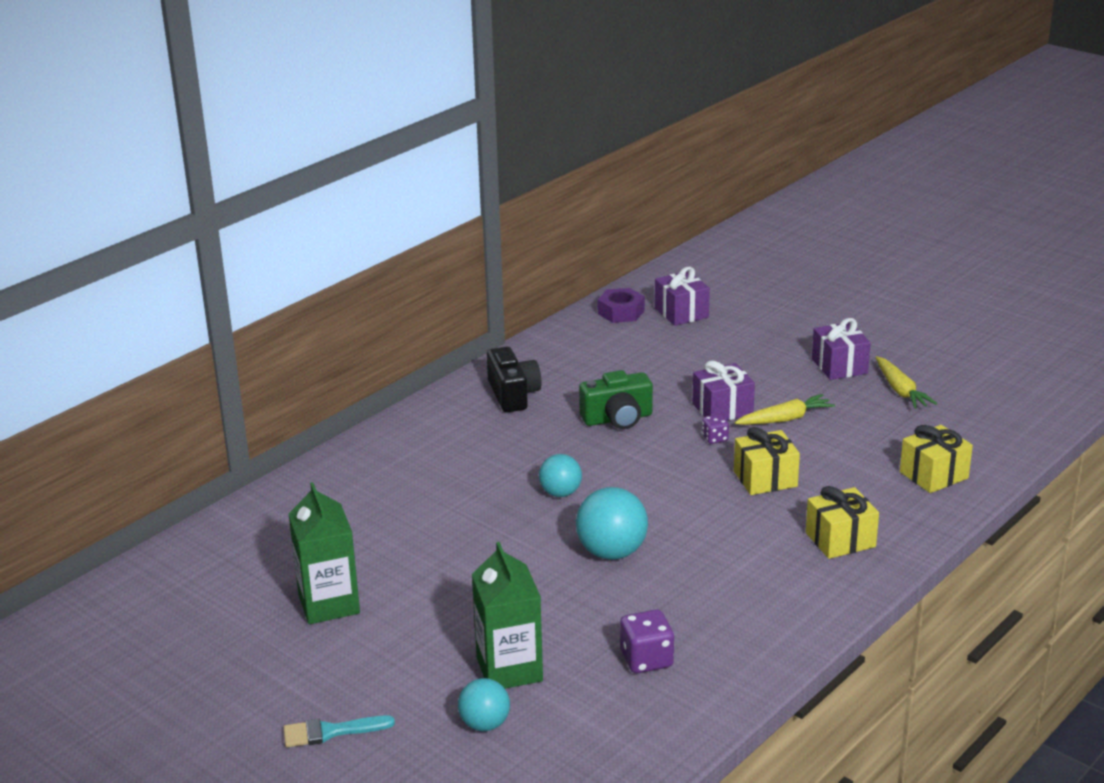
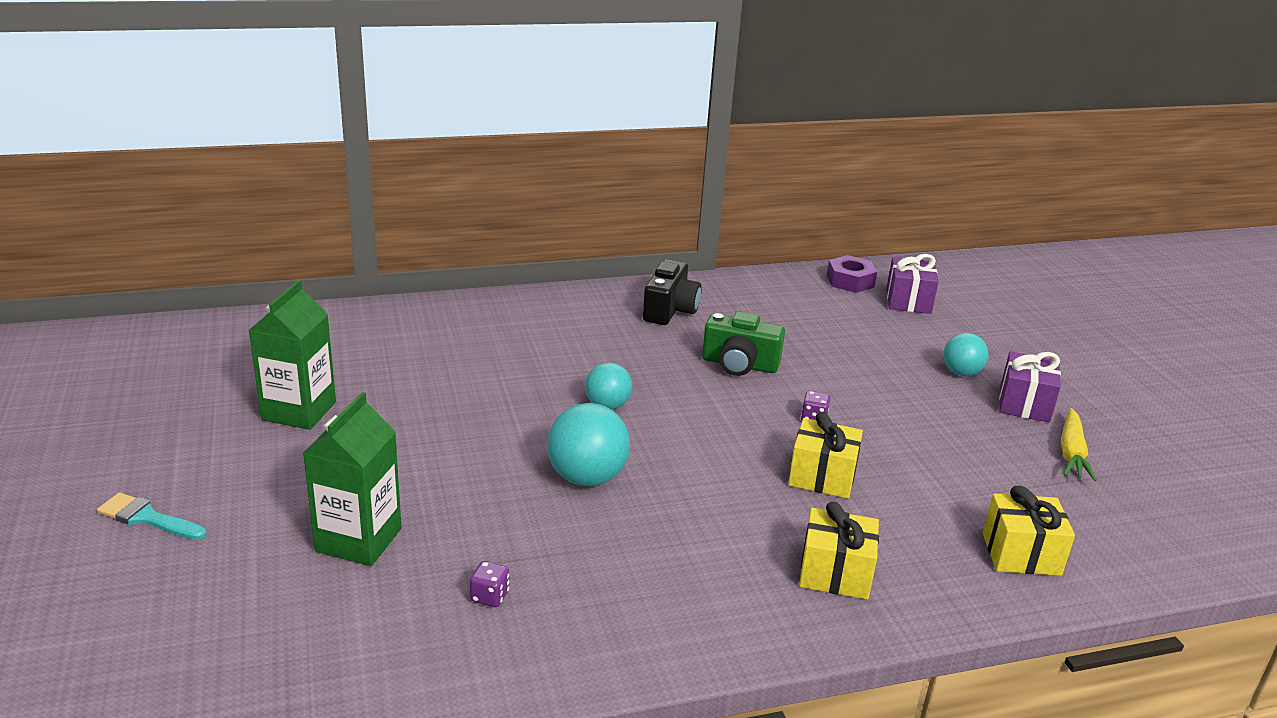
camera: 30 degrees right, 0 degrees up
(485, 724) = (270, 580): turquoise ball -> turquoise ball (961, 373)
(646, 659) = (490, 596): purple dice -> purple dice, size x0.58
(722, 409) = (853, 395): purple gift -> none
(785, 419) = (908, 430): yellow carrot -> none

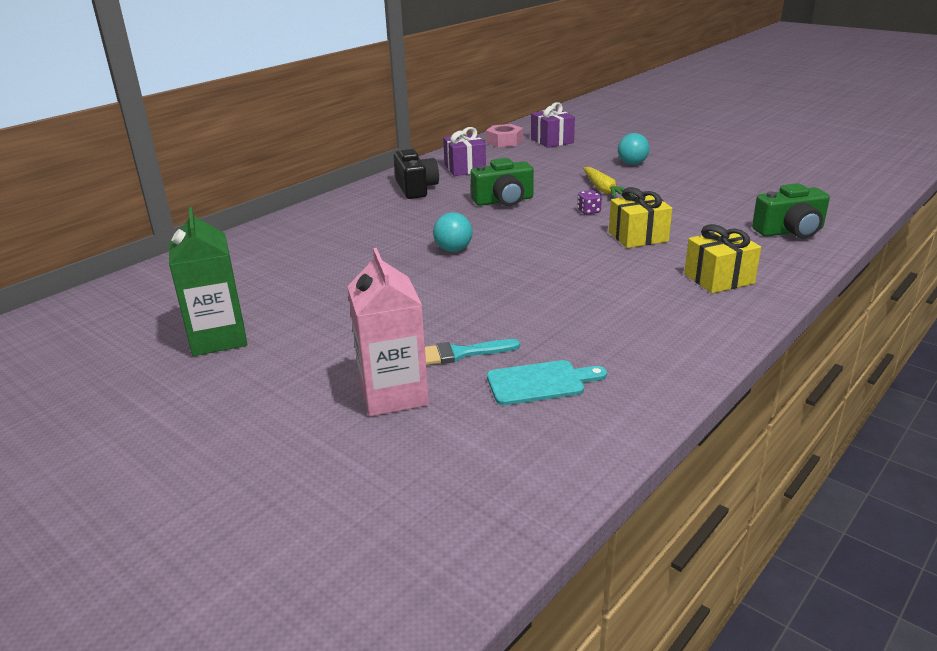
camera: 30 degrees left, 0 degrees up
(147, 518) = (183, 461): turquoise brush -> turquoise brush (460, 353)
(358, 540) = (393, 394): green carton -> pink carton
(490, 596) = (540, 383): purple dice -> turquoise cutting board
(587, 478) = (501, 292): turquoise ball -> none
(850, 281) = (504, 141): purple nut -> pink nut
(1021, 554) = (790, 231): yellow gift -> green camera
(1024, 404) = (685, 167): purple gift -> purple gift (465, 168)
(1071, 453) = (741, 179): yellow carrot -> yellow carrot (603, 190)

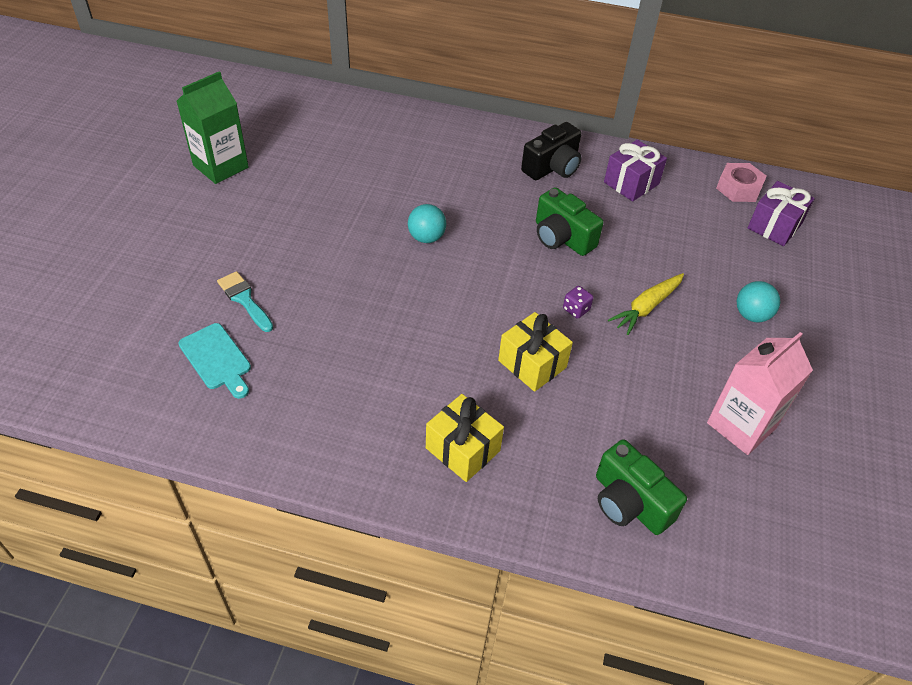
camera: 60 degrees right, 20 degrees up
(393, 394) = (176, 282): pink carton -> pink carton (741, 425)

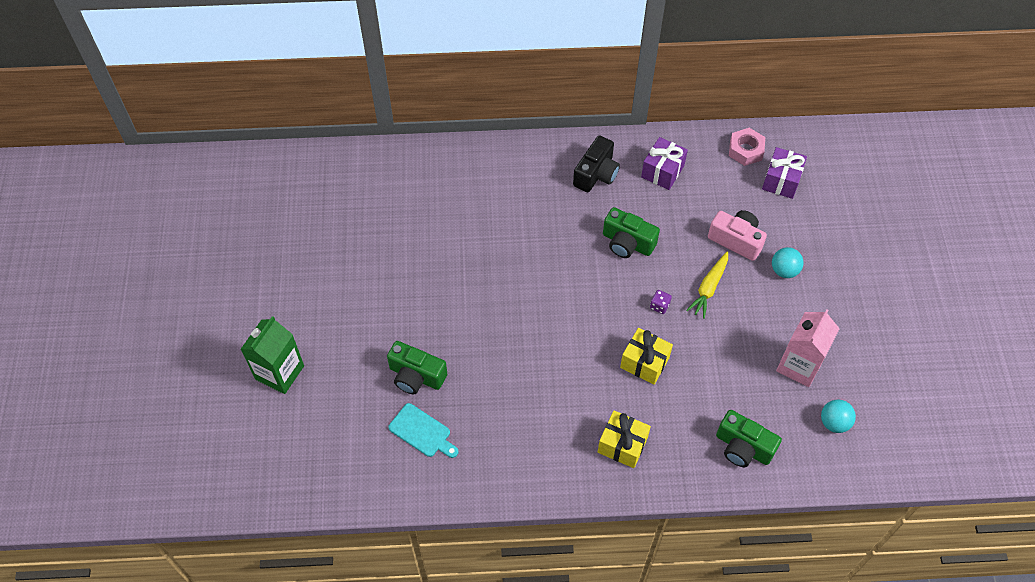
camera: 15 degrees left, 10 degrees up
(221, 166) = (332, 257): green carton -> green carton (279, 372)
(244, 299) = (416, 376): turquoise brush -> green camera
(426, 237) = (526, 276): turquoise ball -> turquoise ball (834, 422)
(698, 269) = (736, 240): none -> pink camera

